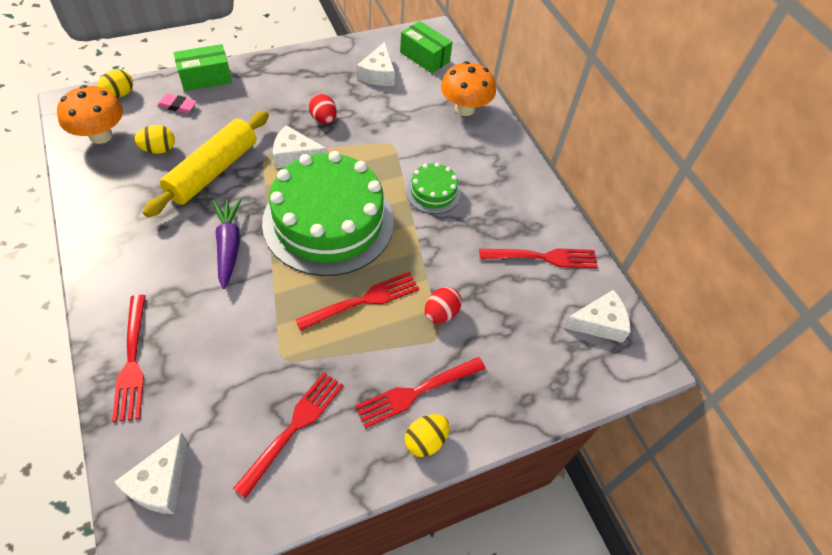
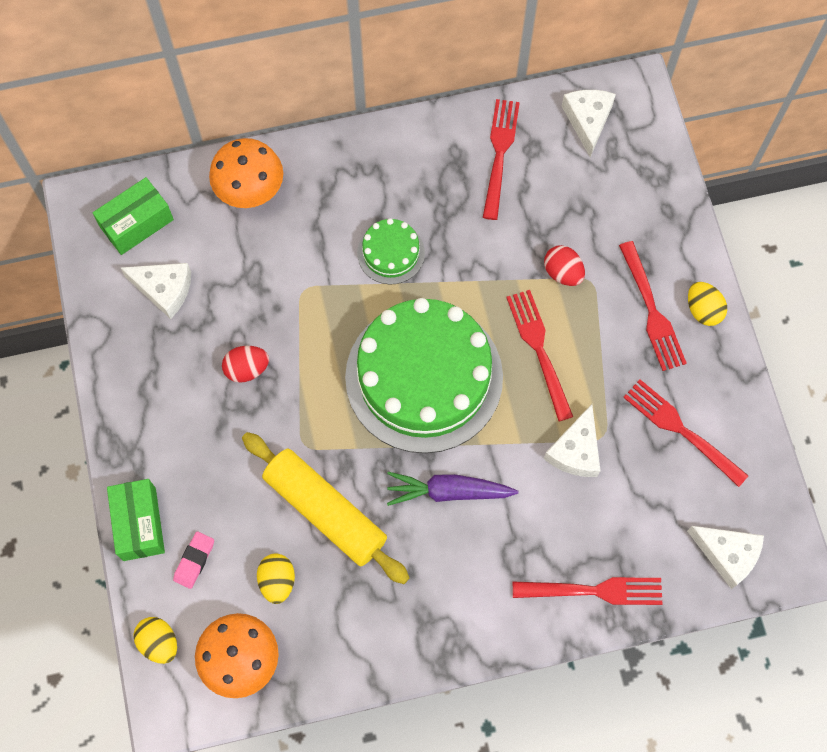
camera: 75 degrees left, 15 degrees up
(295, 155) = (310, 409): white cheese -> white cheese (575, 450)

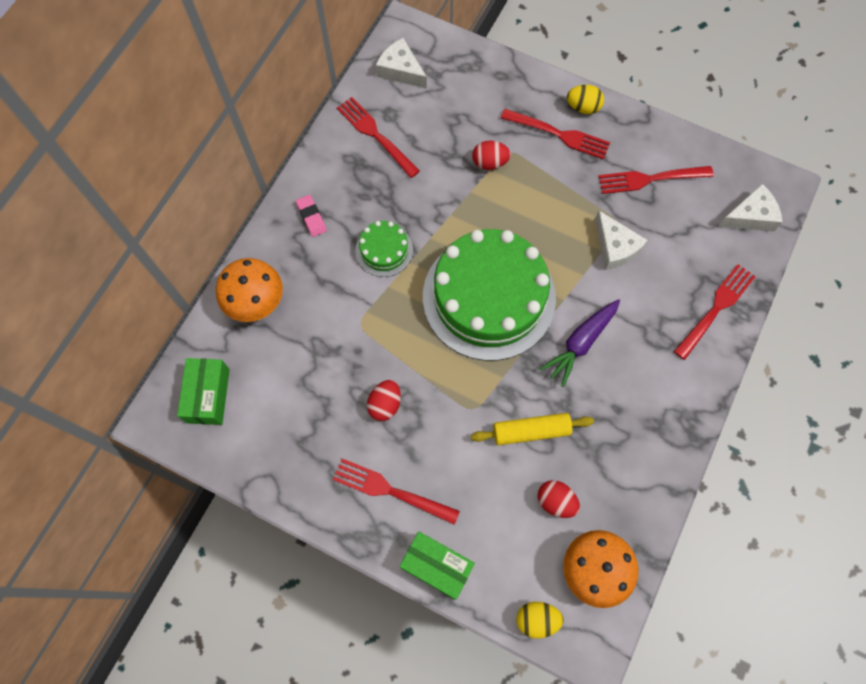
camera: 50 degrees left, 0 degrees up
(164, 290) = (276, 415): white cheese -> none
(194, 560) = (495, 548): pink eraser -> pink eraser (311, 217)
(277, 581) = (555, 501): yellow egg -> red egg
(325, 511) = (531, 431): yellow rolling pin -> yellow rolling pin, size x0.65
(539, 350) = (529, 216): red fork -> red fork (391, 491)

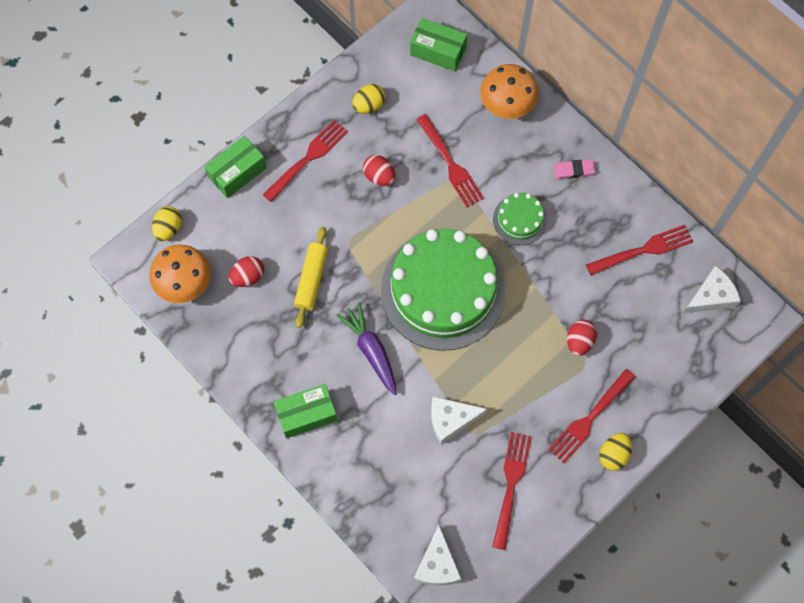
camera: 110 degrees right, 0 degrees up
(301, 447) = (369, 105): none -> yellow egg
(673, 381) = (306, 414): none -> green box
(716, 308) = (357, 484): red fork -> red fork (450, 164)

